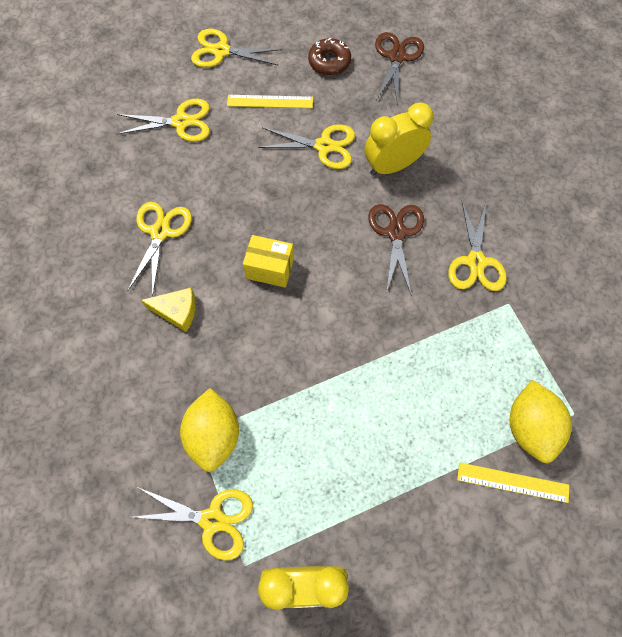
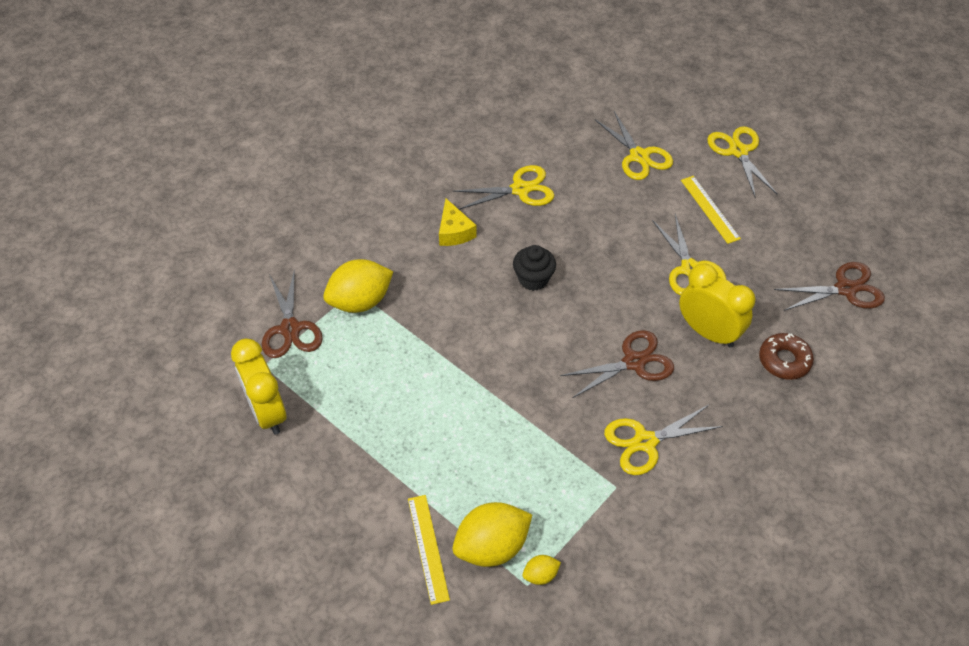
camera: 65 degrees right, 15 degrees down
(212, 520) = (290, 329): yellow scissors -> brown scissors
(270, 269) = (533, 279): yellow box -> black cupcake
(329, 62) = (793, 236): brown donut -> brown donut (784, 360)
(568, 399) = (540, 575): none -> yellow lemon

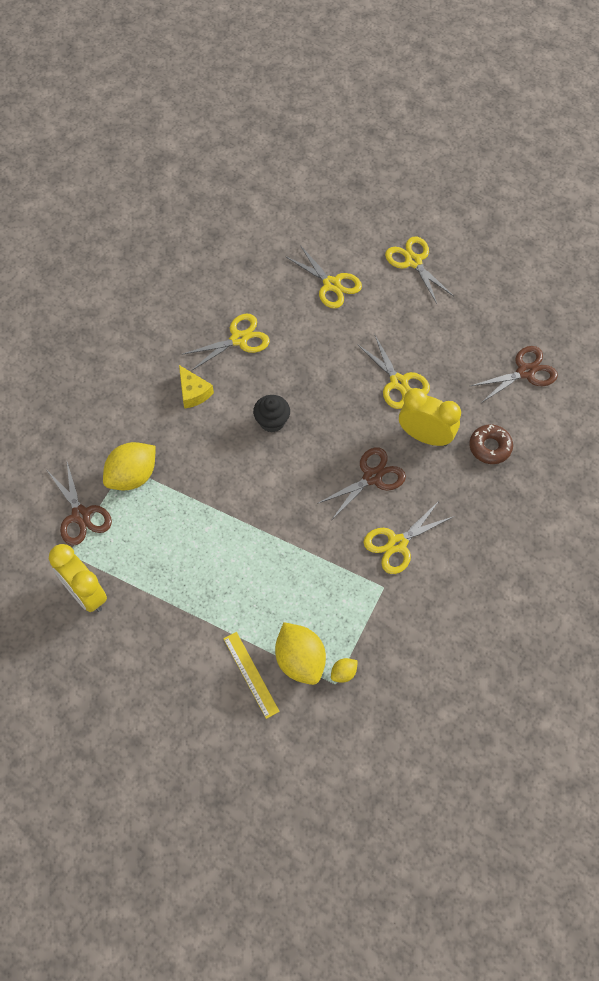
camera: 15 degrees left, 10 degrees up
(492, 546) = (300, 660): yellow lemon -> yellow lemon turned 75 degrees counterclockwise
(710, 209) = (402, 322): yellow ruler -> none

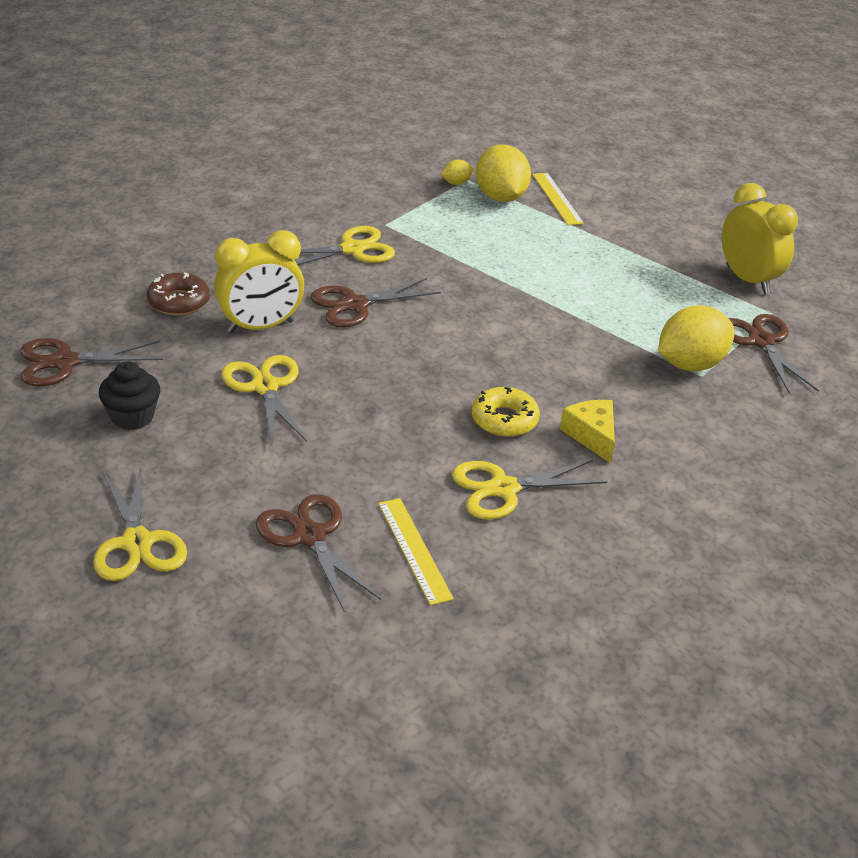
camera: 170 degrees left, 25 degrees down
(248, 392) = (504, 420): none -> yellow donut
(272, 421) = (476, 381): black cupcake -> black cupcake (132, 417)
(277, 289) = (414, 550): none -> yellow ruler
(331, 284) = (310, 536): yellow scissors -> brown scissors
(425, 436) = (260, 327): yellow clock -> yellow clock turned 60 degrees counterclockwise

